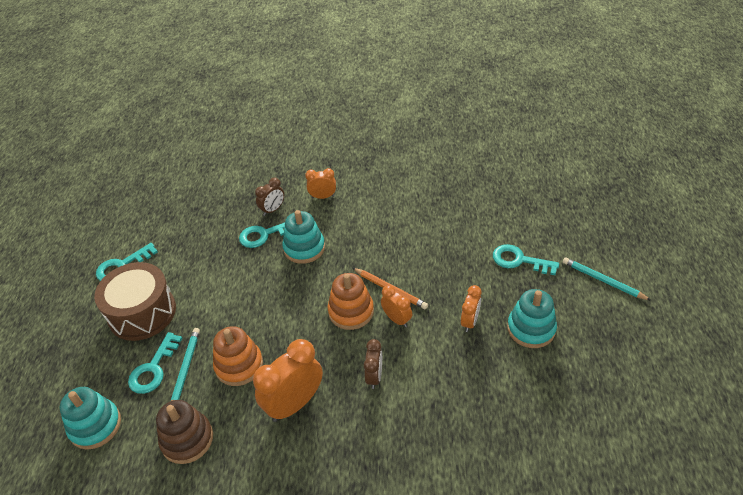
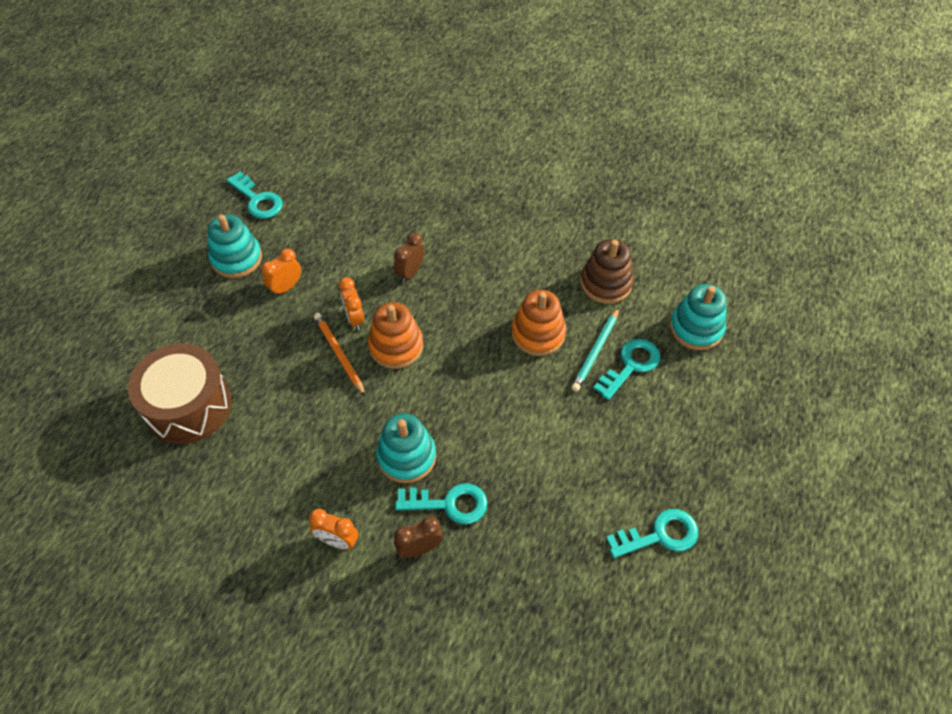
camera: 160 degrees left, 10 degrees up
(142, 313) = (637, 444): brown drum -> brown drum (188, 406)
(294, 404) = (496, 277): orange clock -> none
(519, 260) = (179, 331): turquoise key -> turquoise key (258, 200)
(603, 280) = (124, 275): turquoise pencil -> none

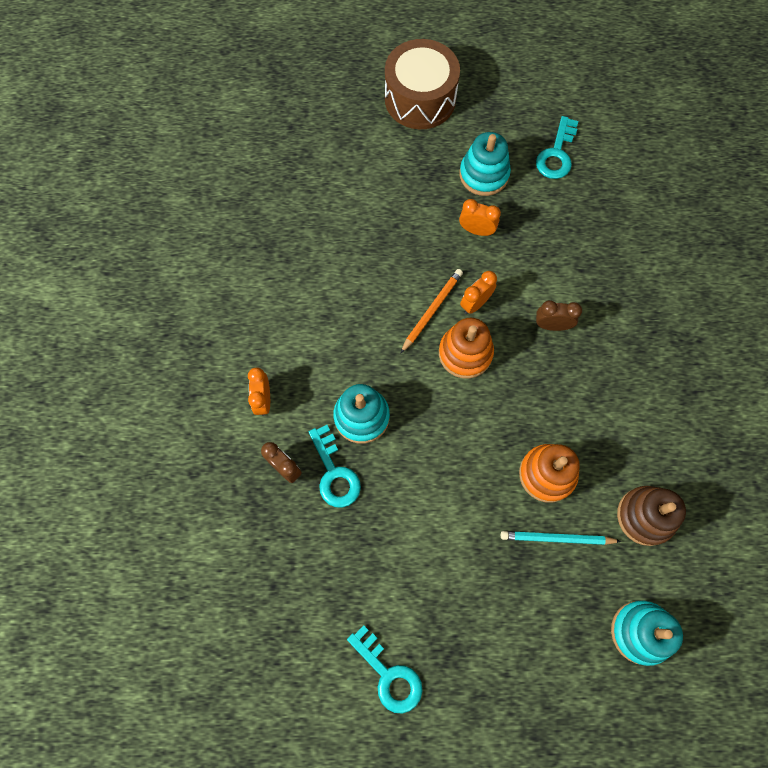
camera: 65 degrees right, 15 degrees up
(188, 406) = (325, 223): brown drum -> brown drum (420, 99)
(631, 365) = (558, 580): turquoise key -> none

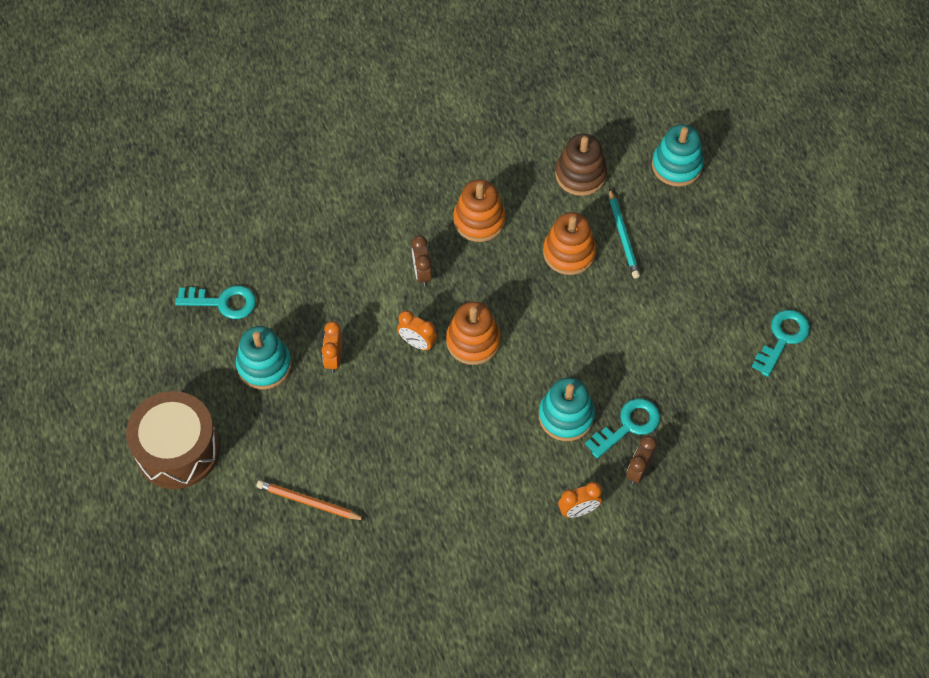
camera: 105 degrees left, 10 degrees down
(432, 310) = (436, 380): orange pencil -> orange pencil (309, 502)
(604, 394) = (479, 220): none -> orange stacking toy

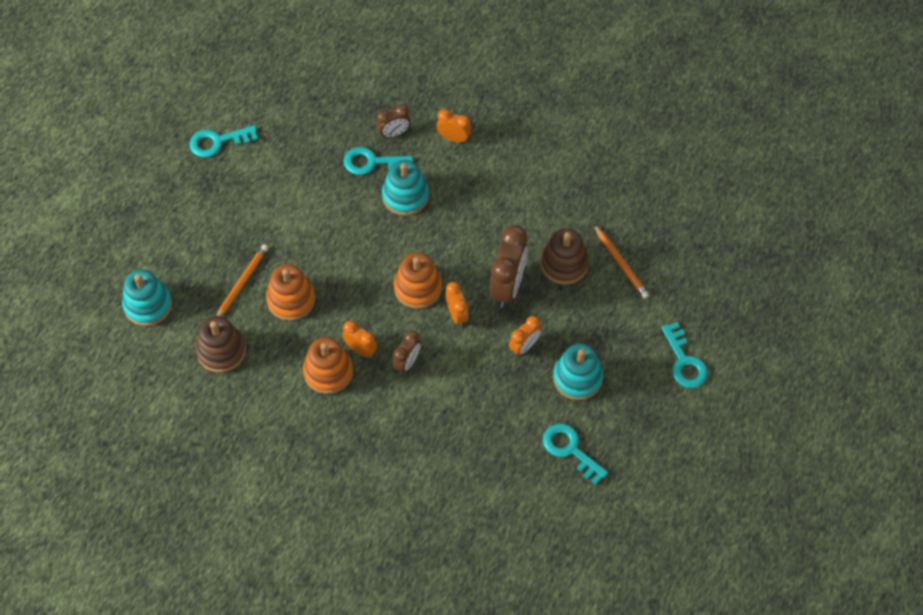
camera: 140 degrees left, 0 degrees up
(177, 450) = (684, 362): brown drum -> turquoise key
(362, 461) = (564, 264): none -> brown stacking toy
(395, 401) = (507, 286): none -> brown clock
(470, 255) = (360, 350): none -> orange clock
(623, 236) = (242, 283): turquoise pencil -> orange pencil

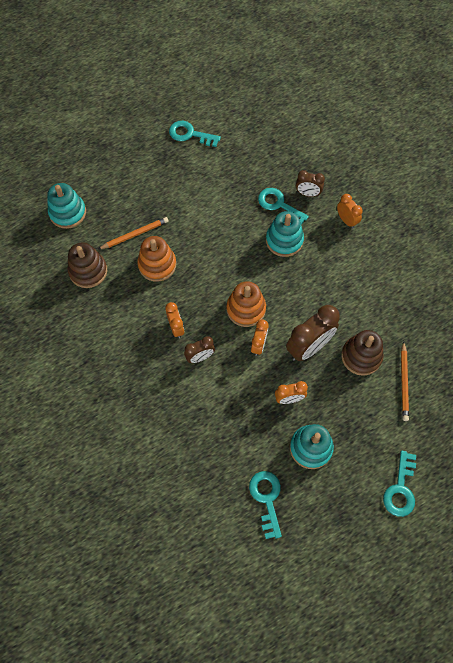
camera: 35 degrees right, 5 degrees up
(328, 372) = (144, 329): orange stacking toy -> none

